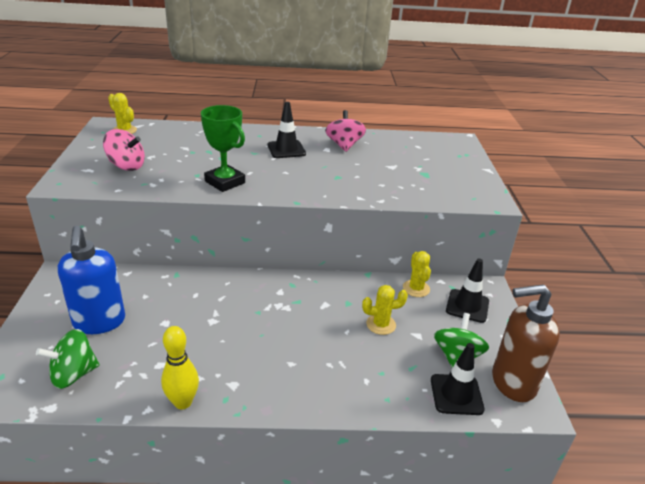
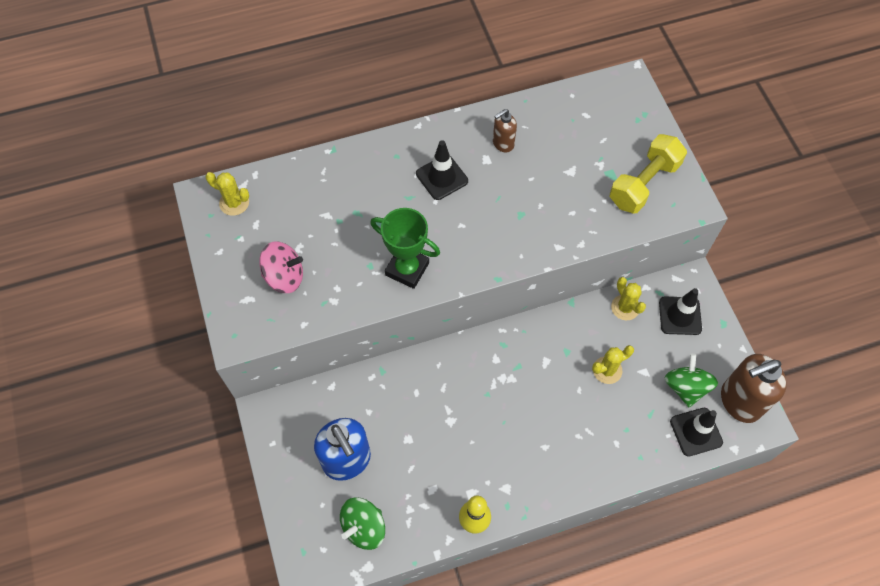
camera: 15 degrees left, 30 degrees up
(344, 145) = (503, 144): pink spinning top -> brown soap dispenser
(451, 183) = (644, 184): none -> yellow dumbbell

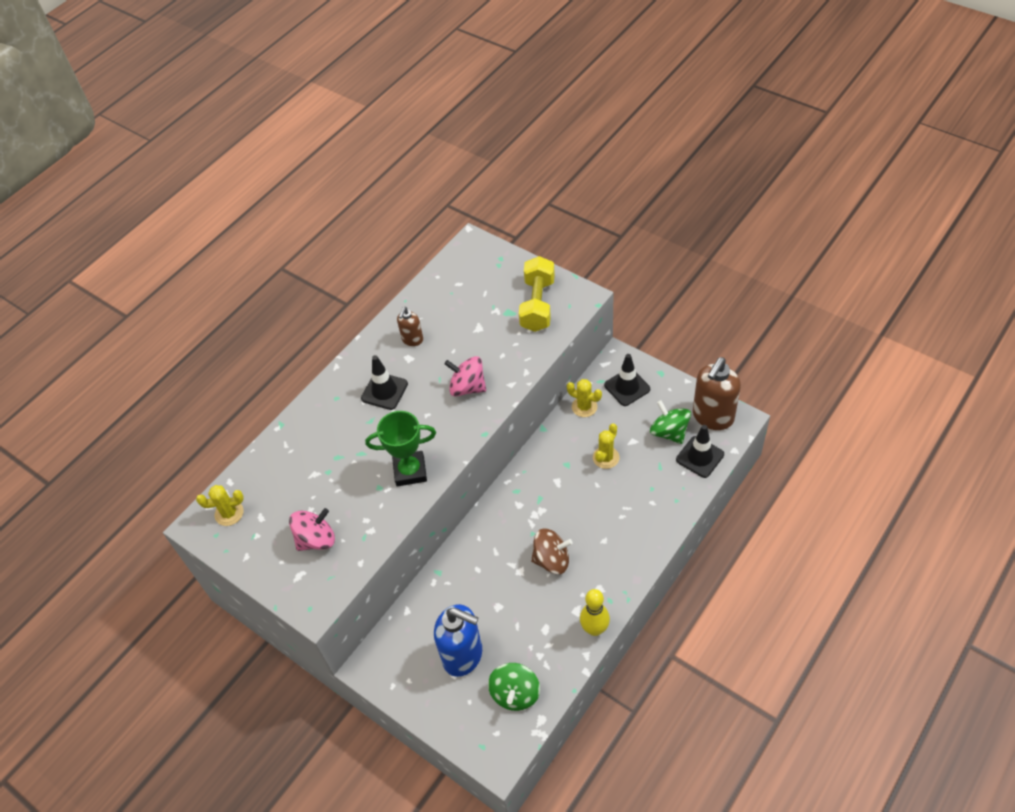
camera: 30 degrees left, 10 degrees down
(485, 431) = (552, 560): none -> brown spinning top
(517, 223) = (467, 387): none -> pink spinning top

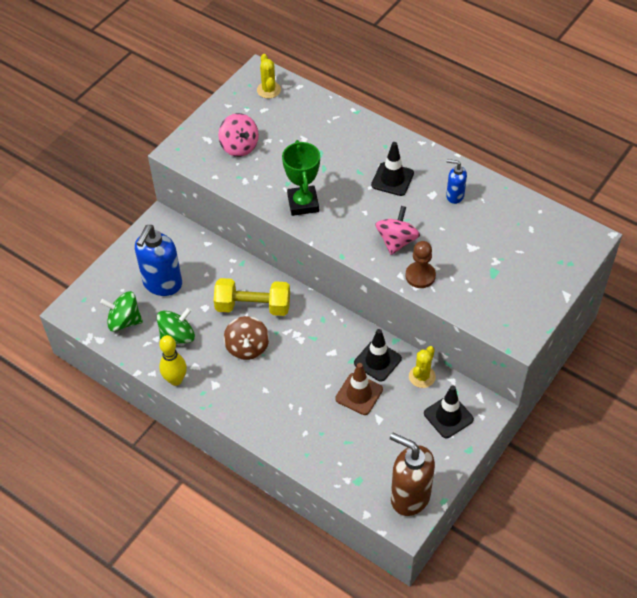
camera: 85 degrees right, 0 degrees up
(412, 340) = (454, 196): brown soap dispenser -> blue soap dispenser
(512, 368) = (420, 276): none -> brown pawn
(537, 304) = (505, 296): yellow dumbbell -> yellow dumbbell (253, 306)
(606, 457) = (359, 394): yellow cactus -> brown traffic cone
(669, 432) = (390, 453): green spinning top -> green spinning top (177, 336)
(700, 457) = (358, 480): black traffic cone -> black traffic cone (377, 361)

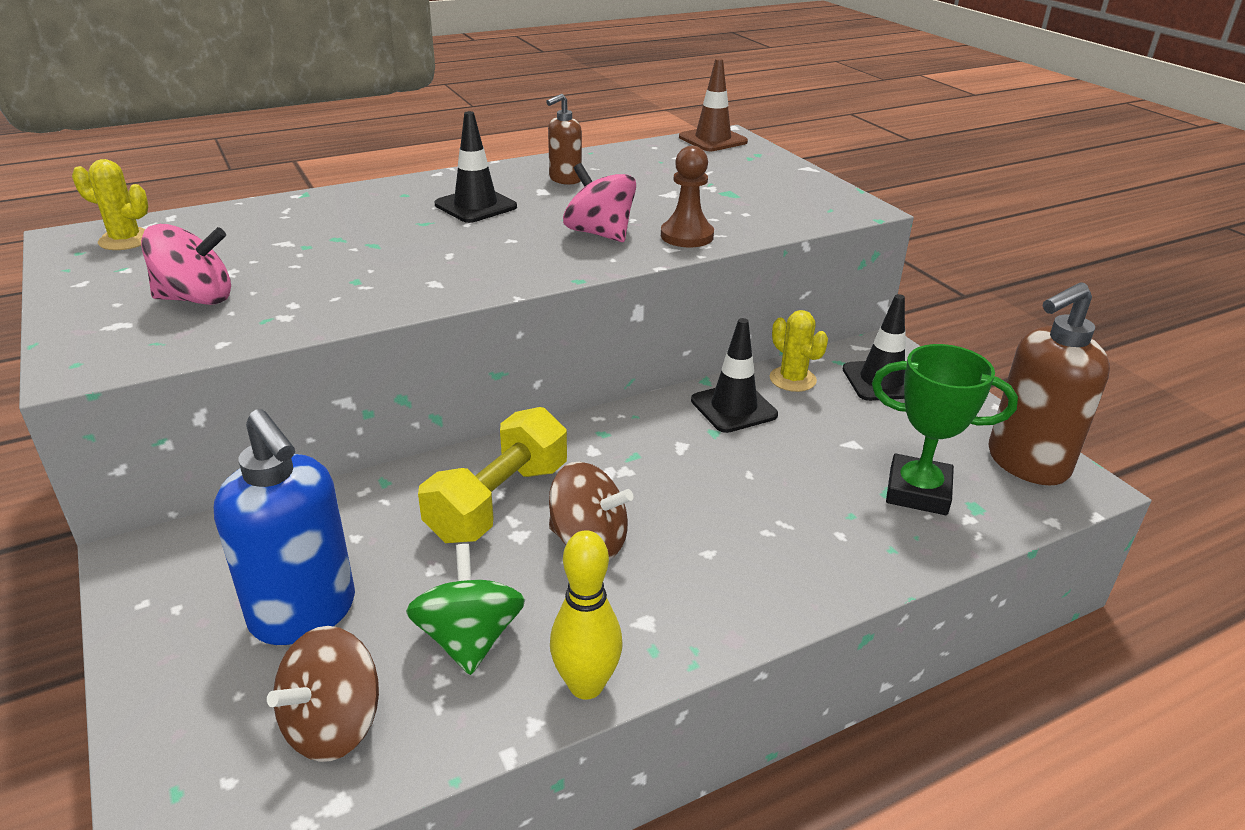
camera: 65 degrees left, 20 degrees down
(124, 321) = (333, 725): green spinning top -> brown spinning top
(303, 203) = (421, 280): green trophy -> green trophy (918, 491)
(359, 394) = (789, 447): brown traffic cone -> brown traffic cone (713, 140)
(454, 196) = (565, 179): blue soap dispenser -> brown soap dispenser

